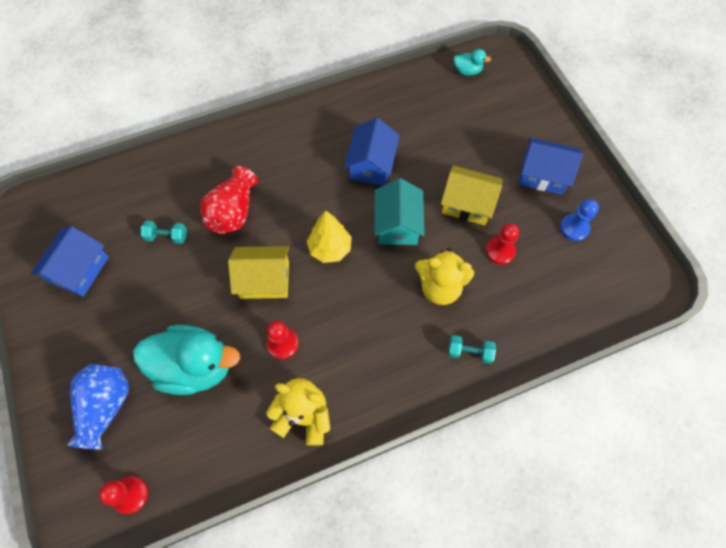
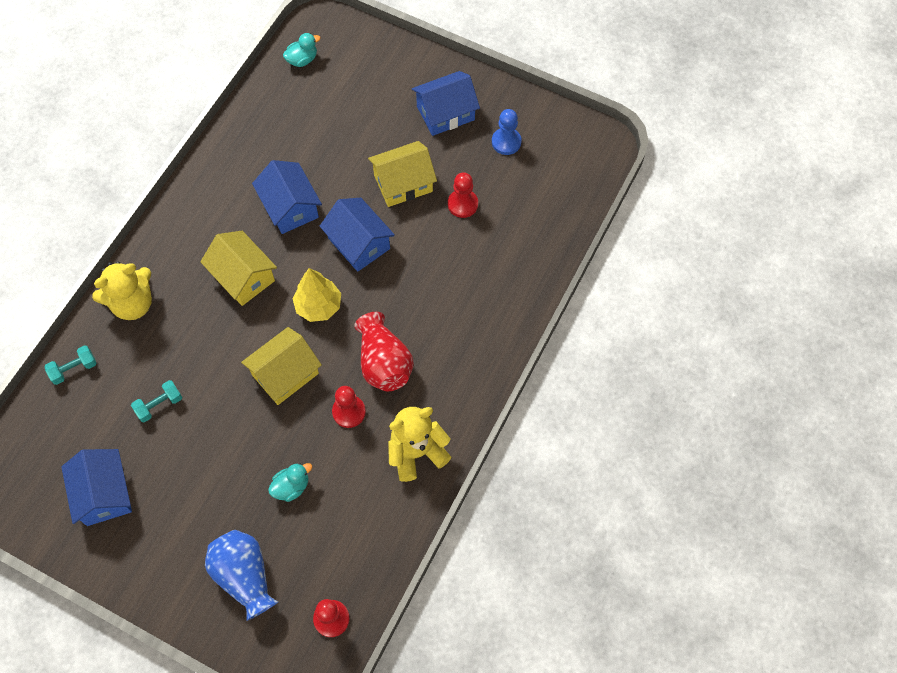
camera: 40 degrees left, 0 degrees up
(195, 367) = (291, 487): turquoise duck -> turquoise duck, size x0.44
(233, 212) = (201, 339): red vase -> red vase (384, 363)
(298, 190) = (243, 277): none -> yellow house
(397, 224) = (359, 243): turquoise house -> blue house
(440, 287) = (438, 270): yellow teddy bear -> yellow teddy bear (132, 303)
(469, 352) = (504, 303): turquoise dumbbell -> turquoise dumbbell (74, 369)

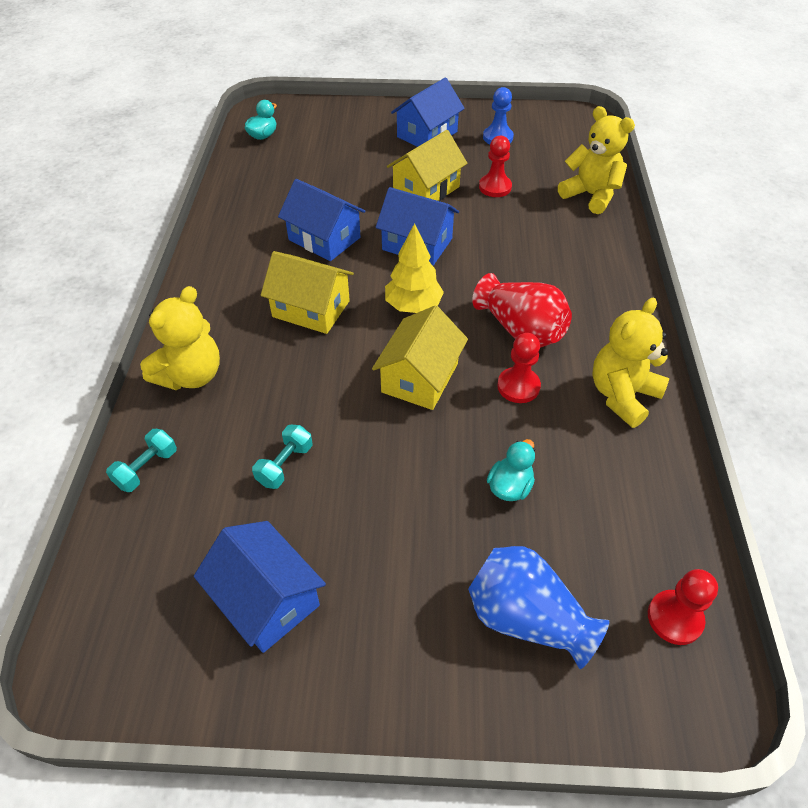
camera: 25 degrees left, 15 degrees down
(538, 247) = (591, 195): none -> yellow teddy bear

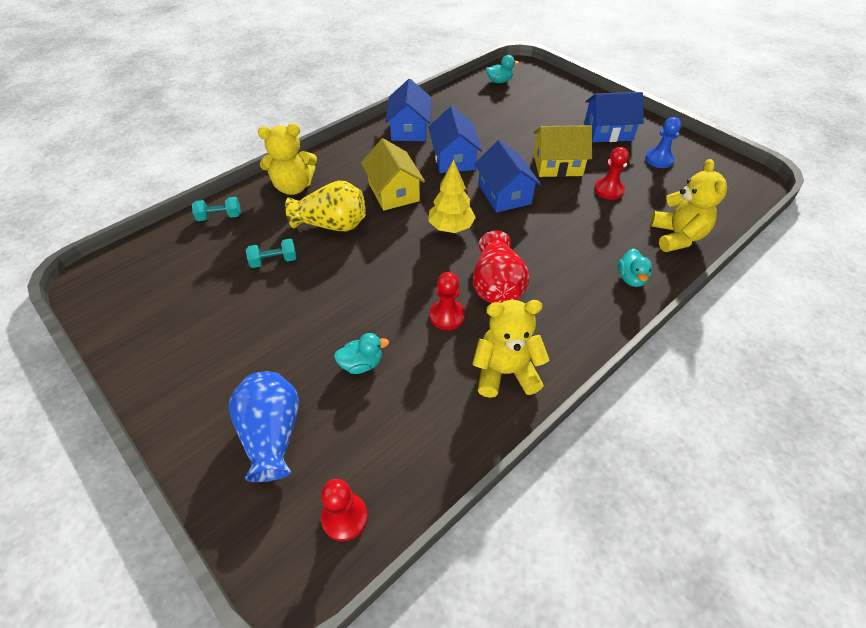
camera: 45 degrees right, 0 degrees up
(266, 599) = (183, 315): blue house -> blue house (409, 129)
(294, 383) = (332, 224): none -> yellow vase
(420, 378) = (398, 268): yellow house -> none
(604, 251) = (631, 278): none -> turquoise duck

